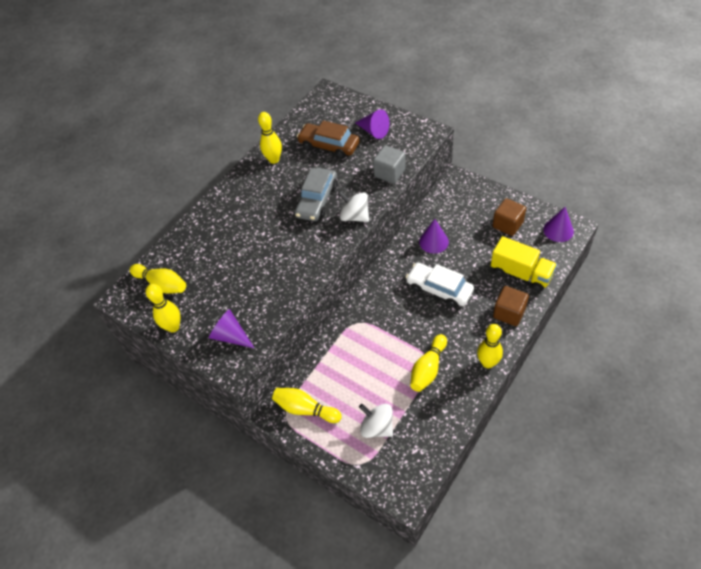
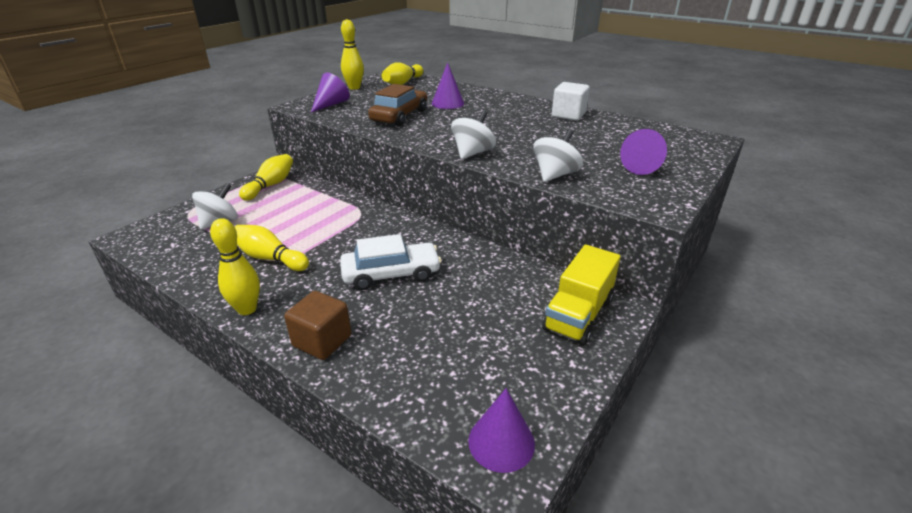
camera: 85 degrees right, 20 degrees down
(274, 160) = (568, 115): yellow bowling pin -> white cube
(317, 200) = (502, 134): grey car -> none
(329, 146) = (601, 140): brown car -> brown car (399, 116)
(389, 173) = (555, 175): grey cube -> white spinning top
(433, 241) = (481, 274): purple cone -> purple cone (447, 103)
(439, 289) = (391, 274): white car -> white car turned 45 degrees clockwise
(507, 225) = (516, 361): brown cube -> none
(521, 273) = (398, 365): yellow truck -> yellow truck (578, 314)

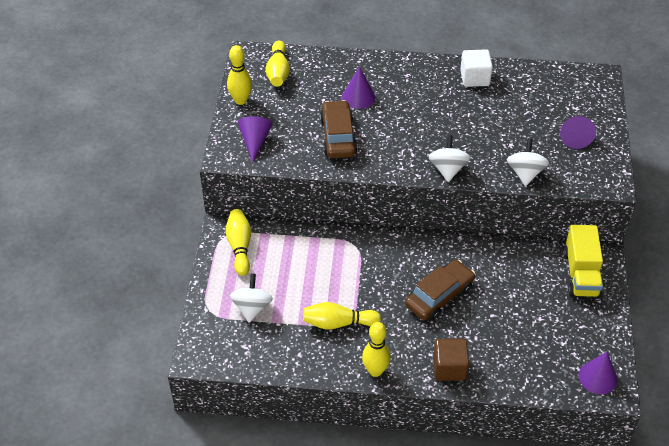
camera: 30 degrees left, 15 degrees up
(391, 274) = (439, 296): white car -> brown car

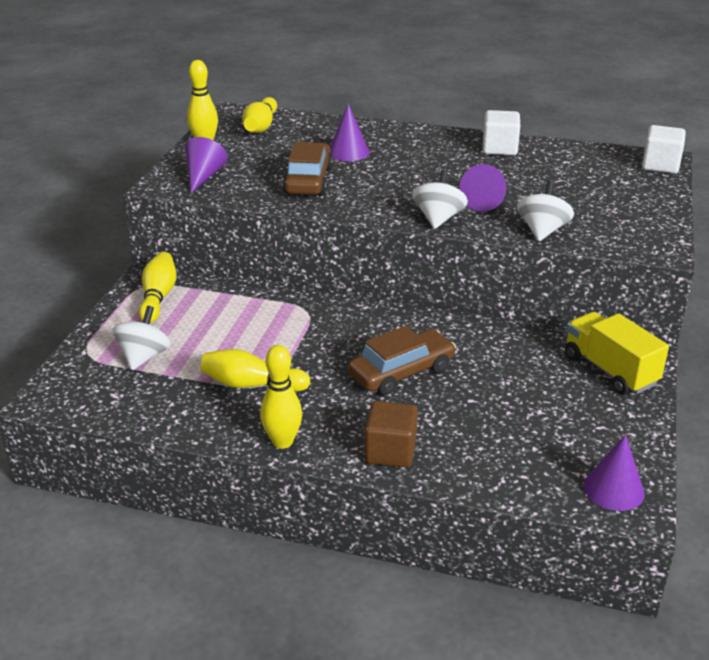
camera: 10 degrees right, 15 degrees down
(575, 137) = (618, 205): purple cone -> purple cone (483, 201)
(581, 274) = (610, 370): yellow truck -> yellow truck turned 135 degrees clockwise
(599, 84) = (660, 165): none -> white cube

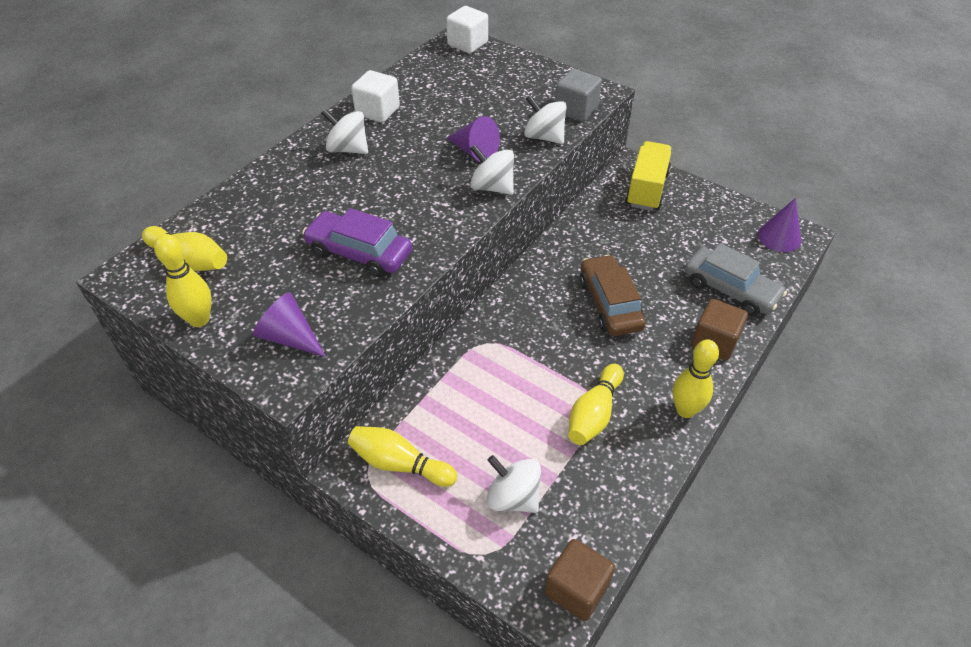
camera: 70 degrees left, 15 degrees up
(65, 404) = (576, 589): none -> brown cube
(308, 180) = (359, 252): brown car -> purple car
(348, 152) = (312, 207): purple cone -> none
(434, 148) = (348, 149): none -> white spinning top
(483, 455) = (730, 290): none -> grey car
(609, 241) = (576, 110): none -> grey cube
(610, 370) = (647, 189): yellow truck -> yellow truck turned 120 degrees clockwise

